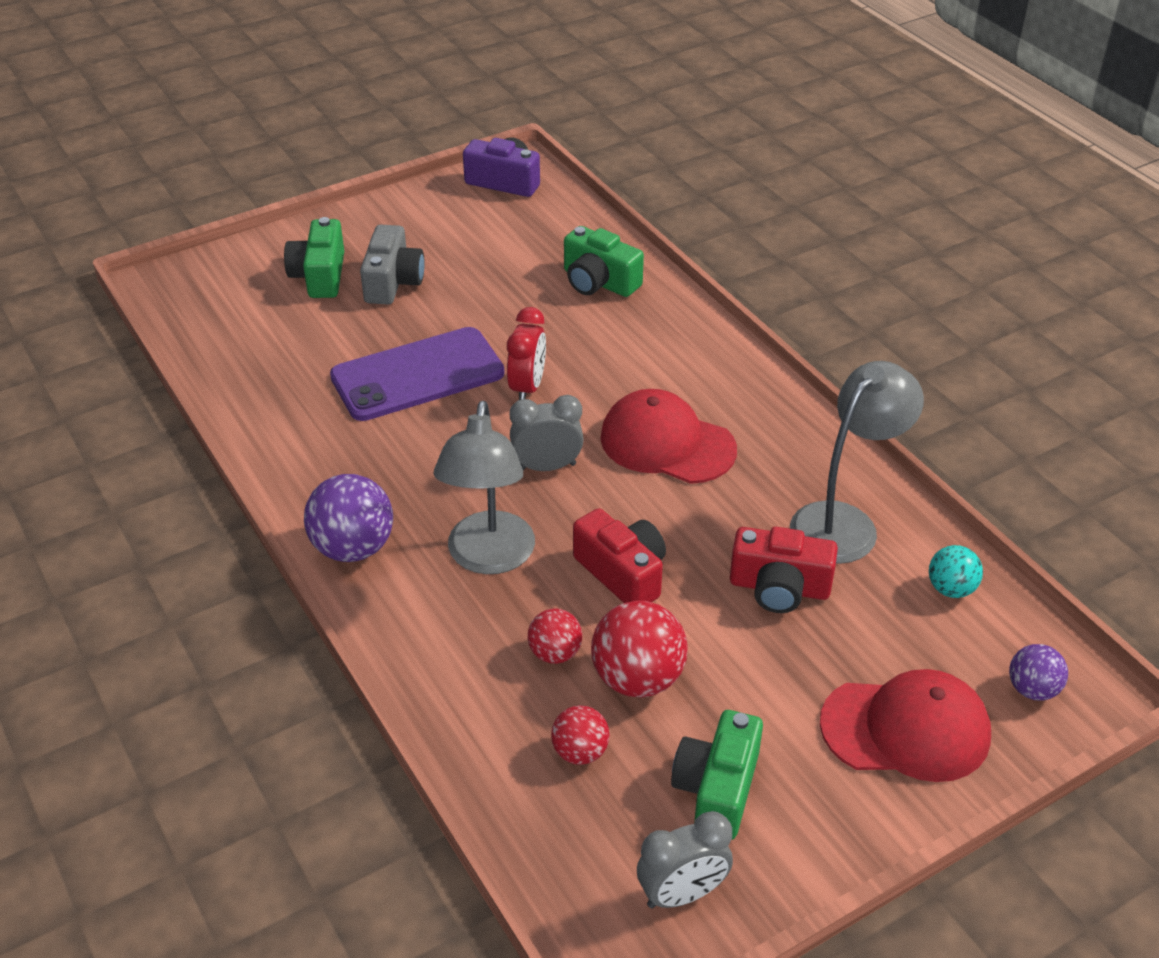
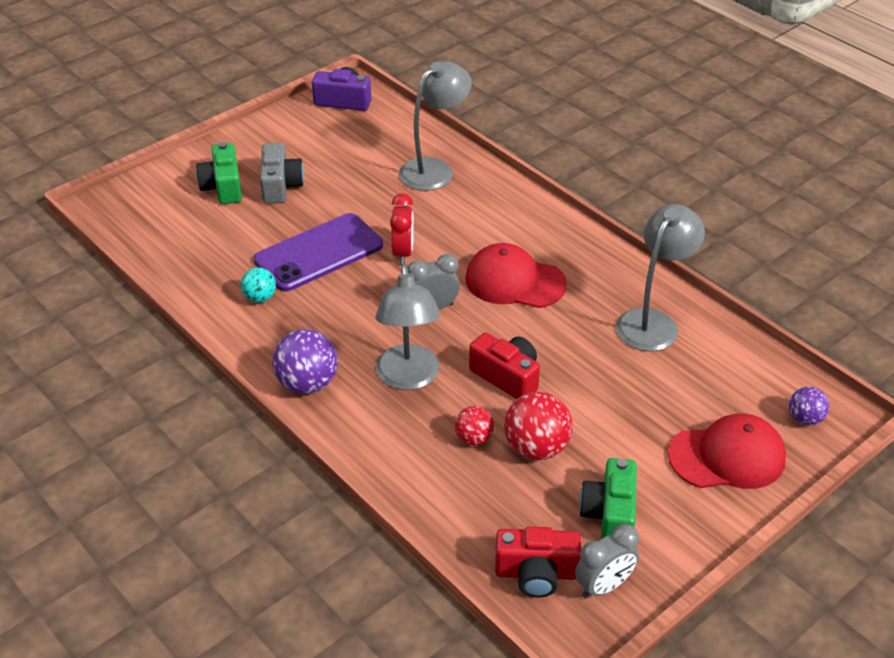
camera: 10 degrees left, 0 degrees up
(580, 752) = (509, 503): red ball -> none
(599, 282) = (434, 169): green camera -> grey lamp
(779, 587) = (619, 372): red camera -> red camera (536, 573)
(951, 589) = (736, 358): turquoise ball -> turquoise ball (260, 297)

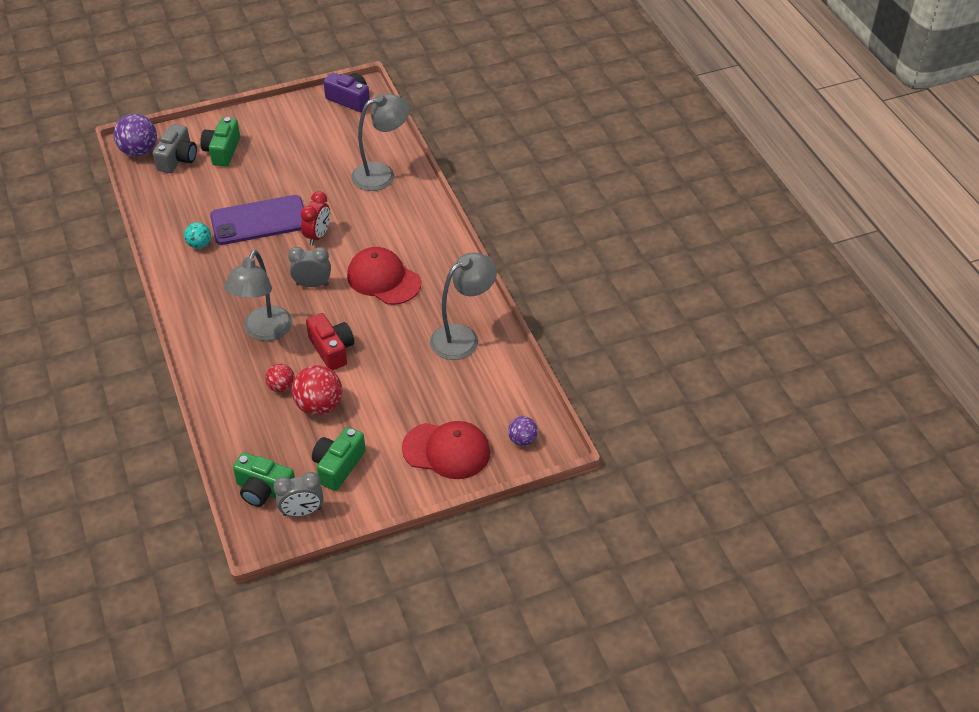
camera: 20 degrees right, 5 degrees up
(280, 186) = (263, 160): grey camera -> grey camera (178, 159)
(307, 383) = (195, 317): purple ball -> purple ball (139, 151)
(536, 573) = (264, 490): red camera -> green camera

